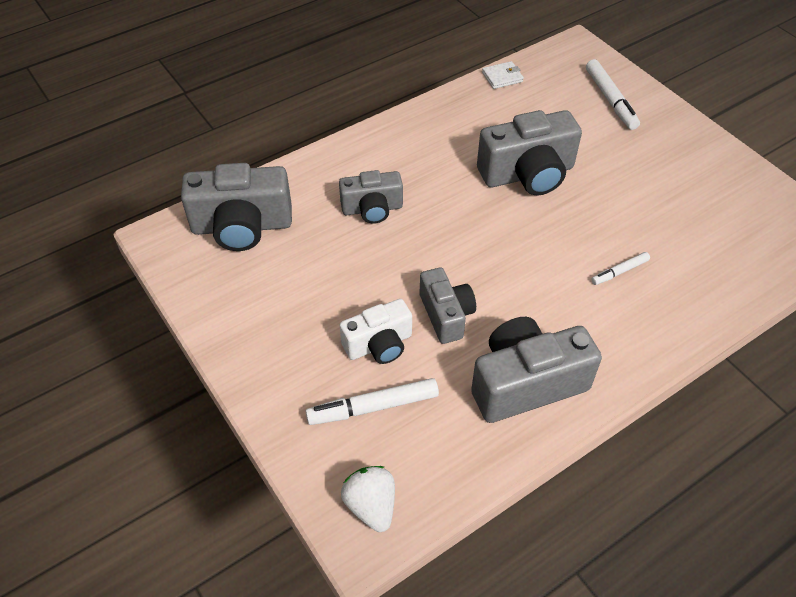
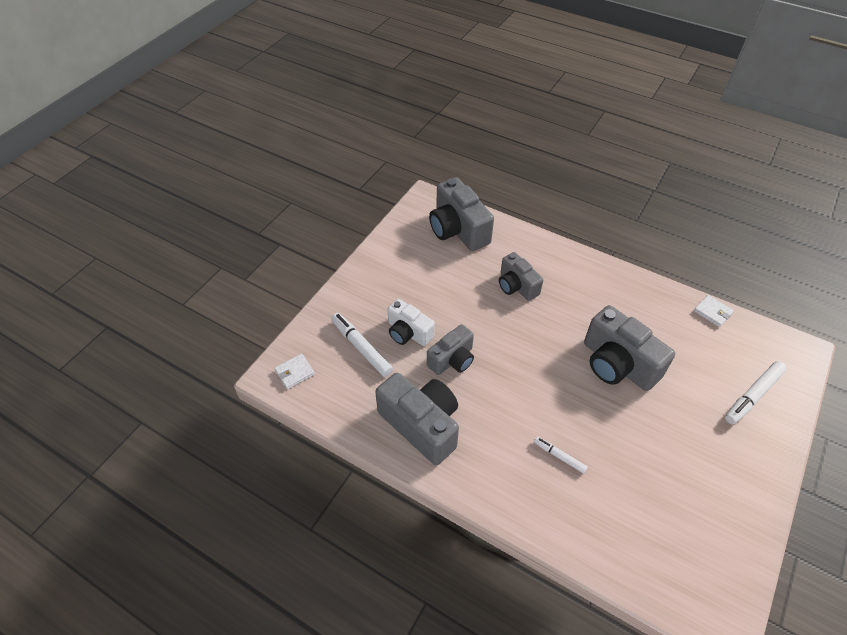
camera: 65 degrees right, 0 degrees up
(371, 506) = (295, 372): white strawberry -> white wallet

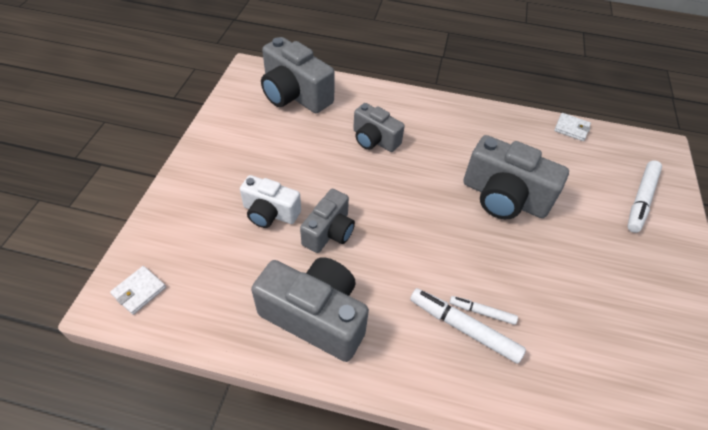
camera: 20 degrees left, 0 degrees up
(361, 347) = (217, 242): white marker -> white marker (463, 328)

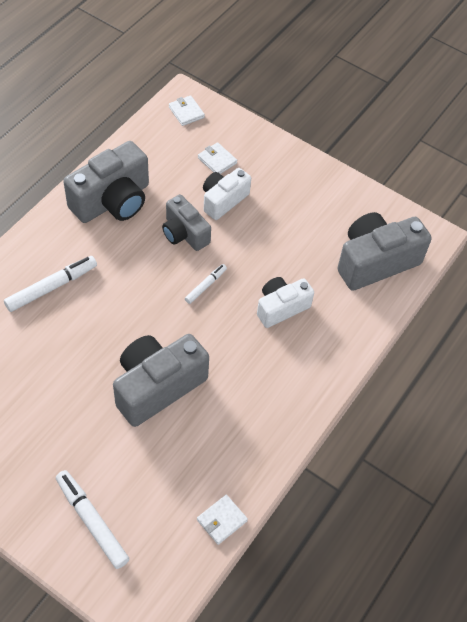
camera: 110 degrees right, 5 degrees up
(213, 235) = (217, 160): none -> white wallet
(374, 140) = (281, 307): grey camera -> white camera
(482, 312) = (57, 306): white marker -> white marker (205, 286)

